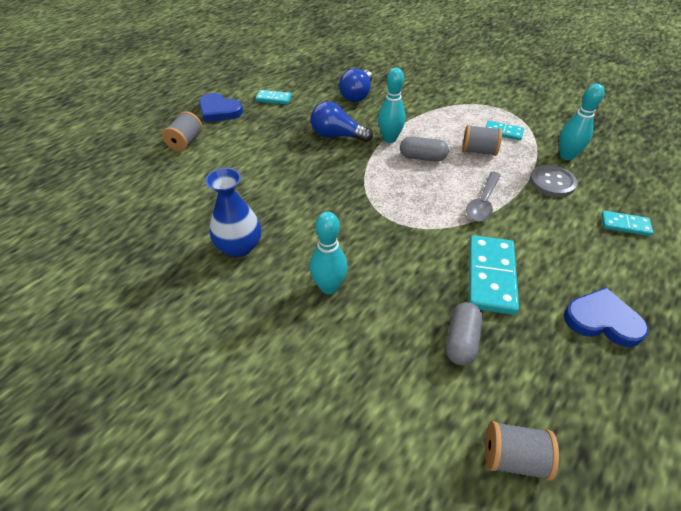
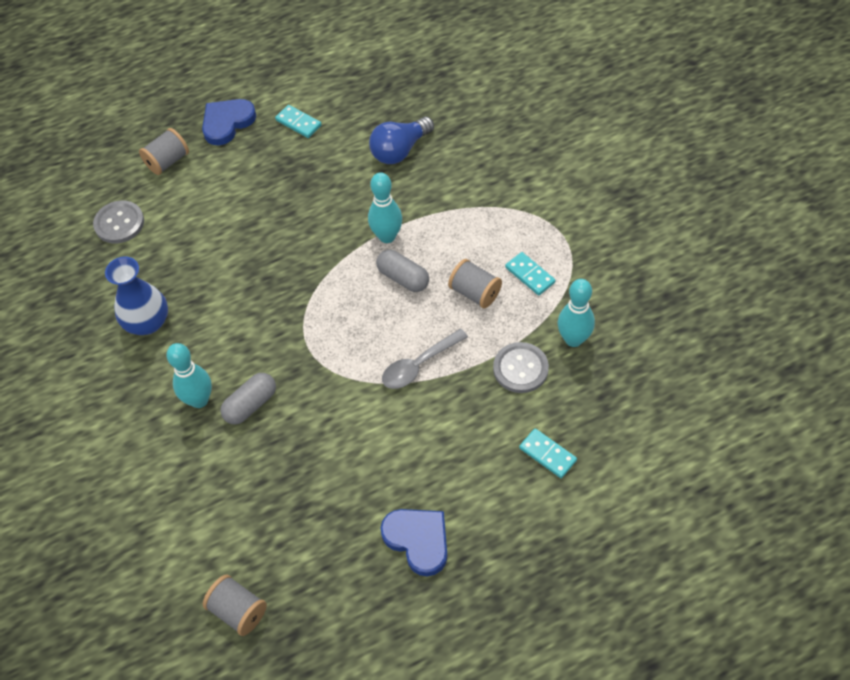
camera: 30 degrees right, 10 degrees up
(168, 189) = (119, 223): none -> grey button
(219, 111) = (227, 123): blue heart -> blue heart turned 75 degrees clockwise
(337, 136) = (332, 210): blue light bulb -> none
(461, 340) = (275, 501): grey capsule -> grey capsule (251, 405)
(491, 276) = (354, 452): turquoise domino -> none

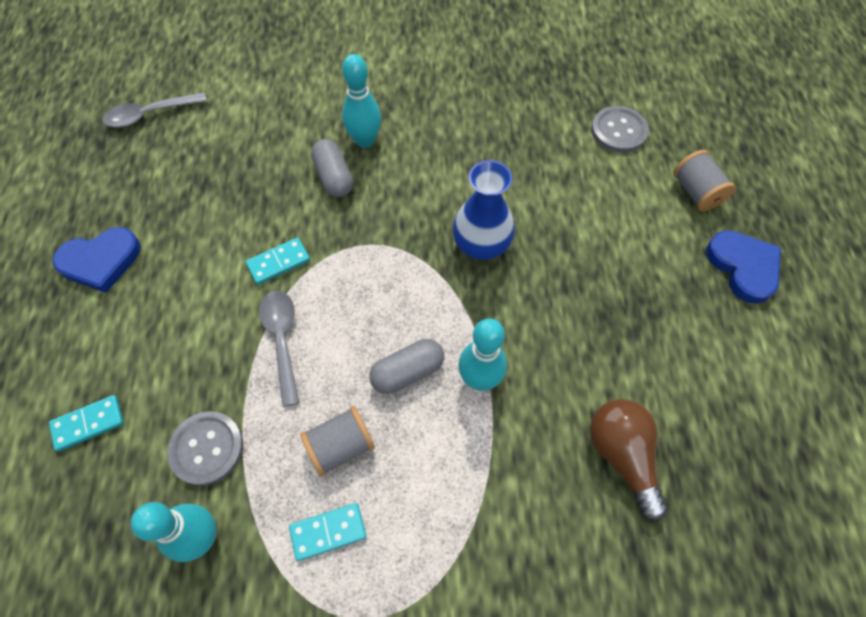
camera: 110 degrees right, 5 degrees up
(147, 322) = (477, 124): blue vase -> blue vase (481, 245)
(238, 611) = (150, 115): grey spool -> grey spoon
(298, 123) = (718, 346): turquoise domino -> turquoise domino (279, 262)
(400, 150) = (622, 455): blue light bulb -> brown light bulb

